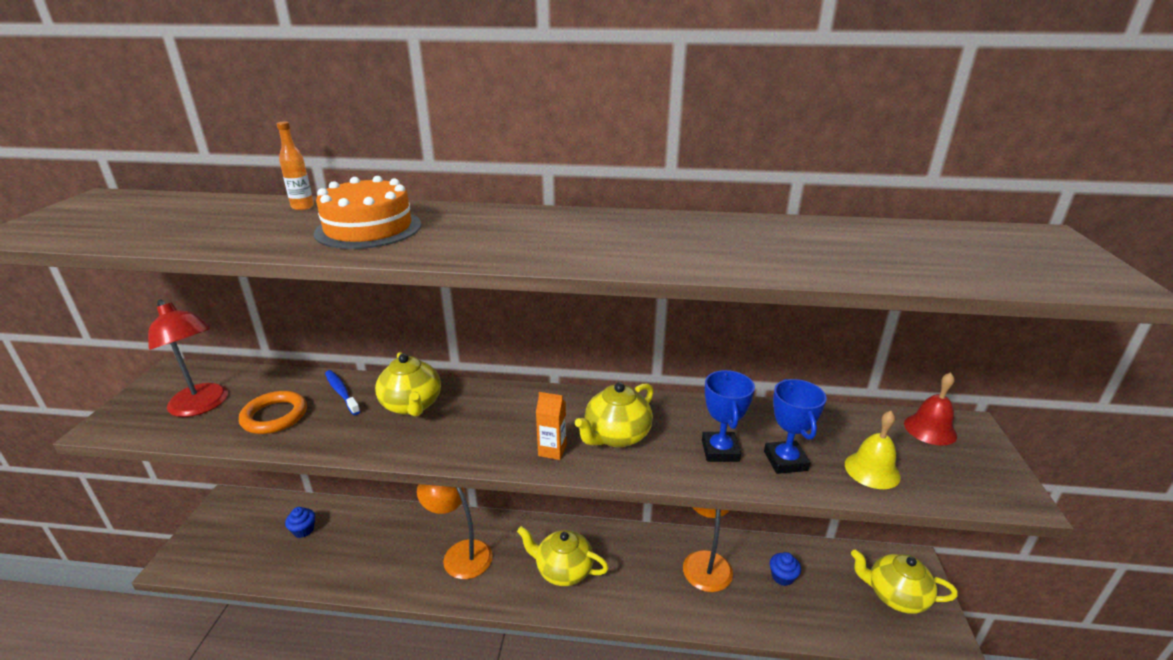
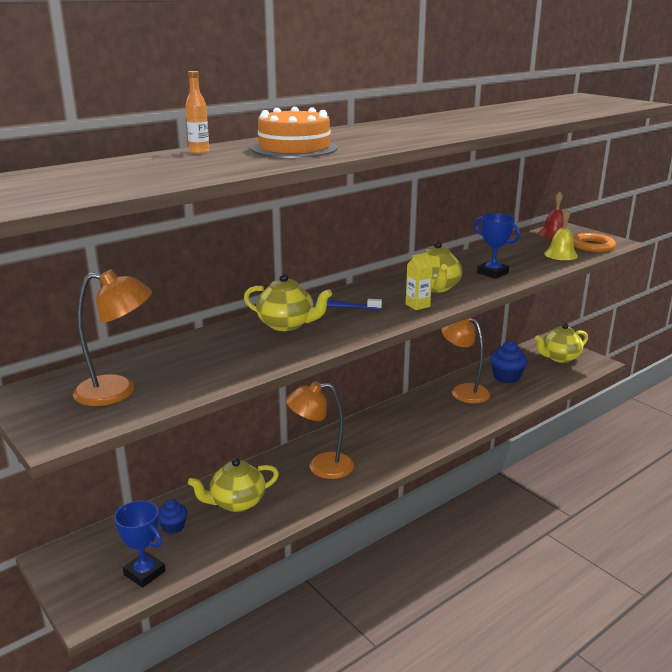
camera: 45 degrees left, 5 degrees down
(203, 406) = (118, 391): red lamp -> orange lamp
(274, 416) = (199, 369): orange ring -> orange ring (592, 246)
(341, 392) = (218, 340): blue toothbrush -> blue toothbrush (341, 307)
(552, 450) = (417, 305): orange carton -> yellow carton
(563, 570) = (398, 437): yellow teapot -> yellow teapot (236, 502)
(782, 577) = (506, 377): blue cupcake -> blue cupcake, size x1.68
(785, 461) = (525, 265): blue trophy -> blue trophy (144, 573)

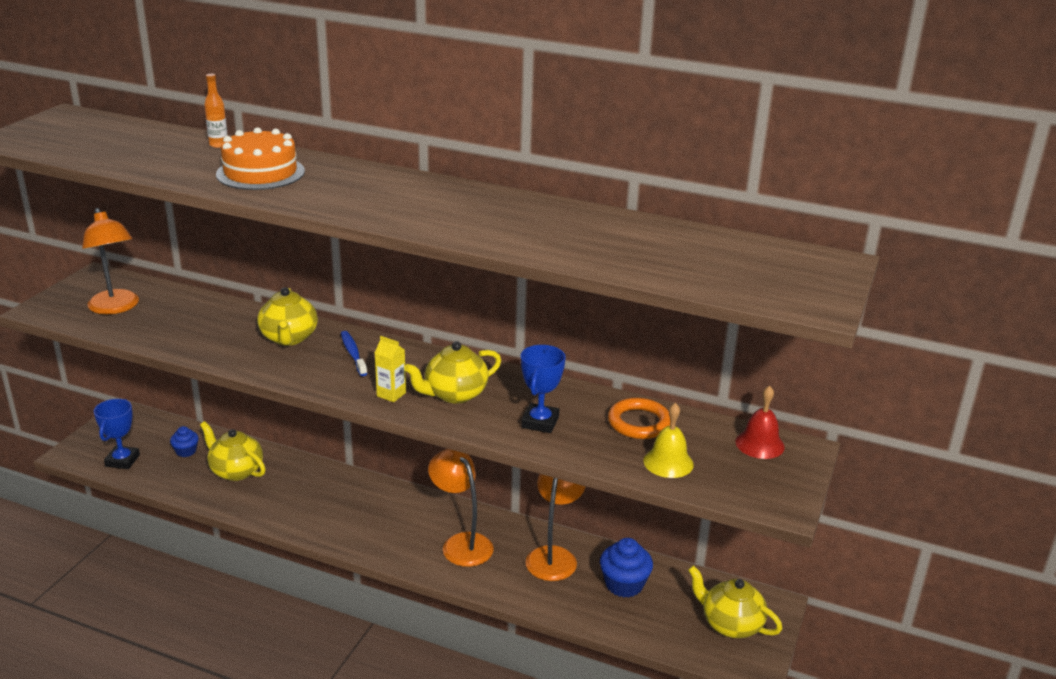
camera: 60 degrees right, 5 degrees up
(321, 467) = (320, 499): orange lamp -> orange lamp (461, 543)
(592, 246) = (738, 484): orange ring -> orange ring (639, 423)

